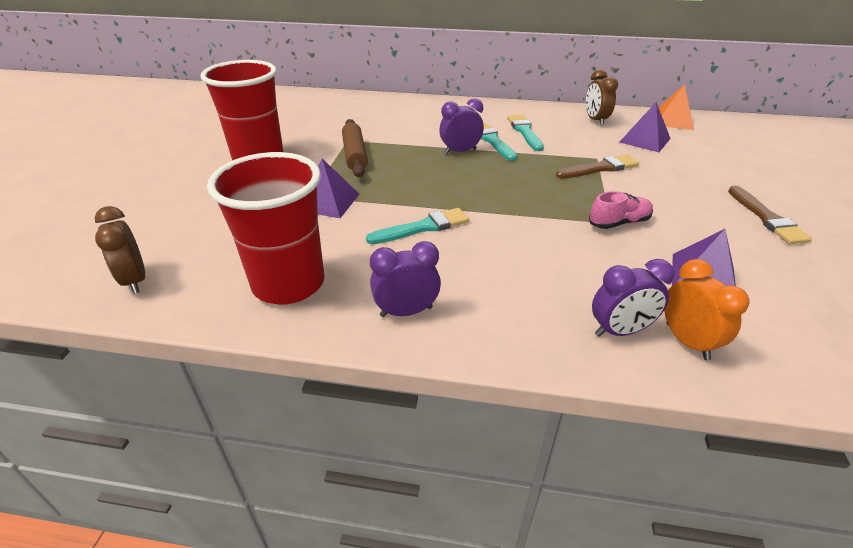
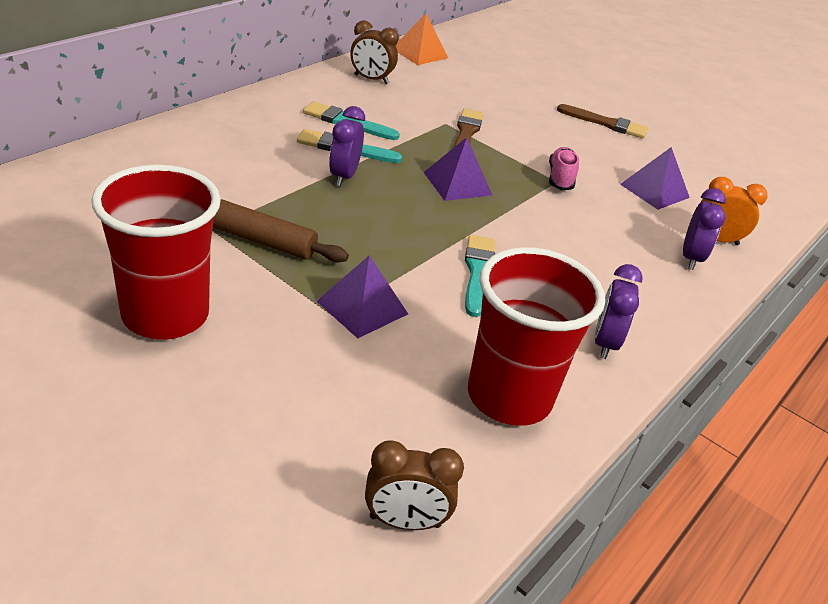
camera: 65 degrees left, 0 degrees up
(644, 140) = (440, 85): purple pyramid -> purple pyramid (457, 183)

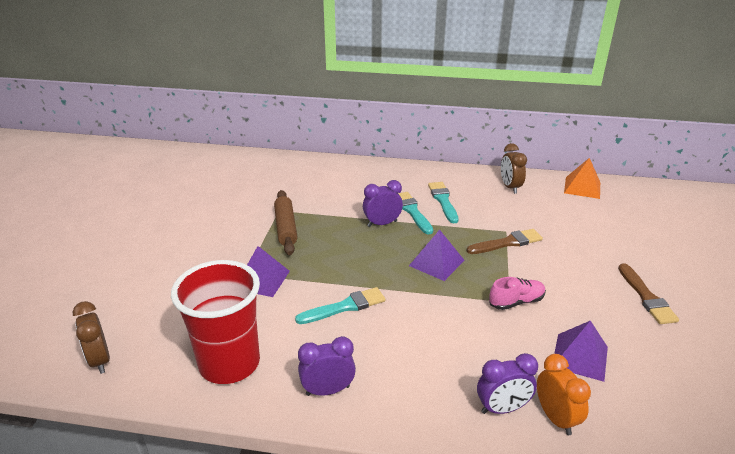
camera: 65 degrees right, 5 degrees down
(165, 315) = (198, 230): red cup -> none

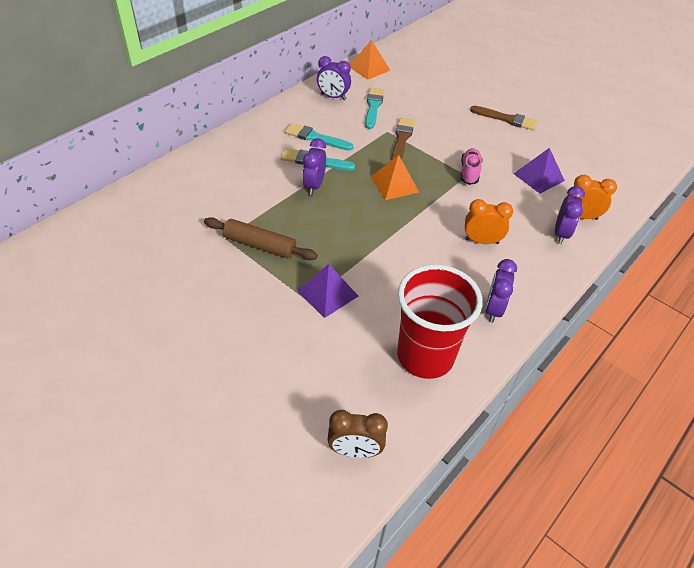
camera: 60 degrees left, 15 degrees up
(345, 307) = (407, 258): turquoise brush -> turquoise brush (373, 107)
(419, 347) = (481, 241): none -> orange clock
(436, 263) = (394, 184): purple pyramid -> orange pyramid
(510, 187) = (333, 97): brown clock -> purple clock

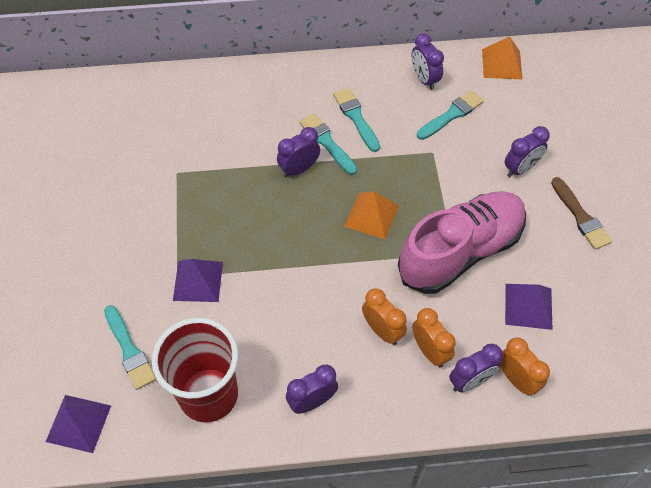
camera: 45 degrees right, 10 degrees up
(260, 245) = (195, 198): brown rolling pin -> none
(332, 372) = (129, 350): none -> turquoise brush
(355, 451) = (78, 423): brown clock -> purple pyramid
(402, 139) = (437, 170): brown brush -> none
(446, 113) = (520, 169): none -> purple clock
(469, 172) = (460, 251): pink shoe -> pink shoe, size x2.42
(520, 233) = (430, 351): none -> orange clock

